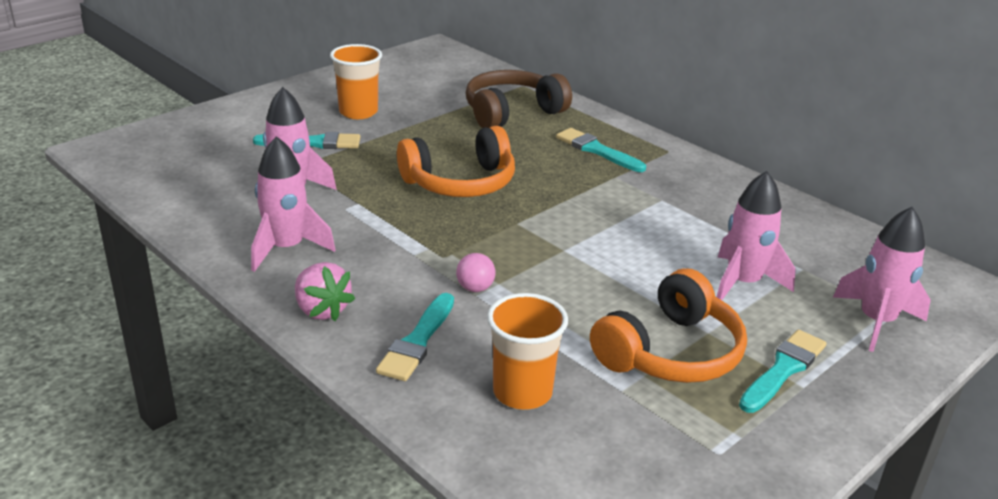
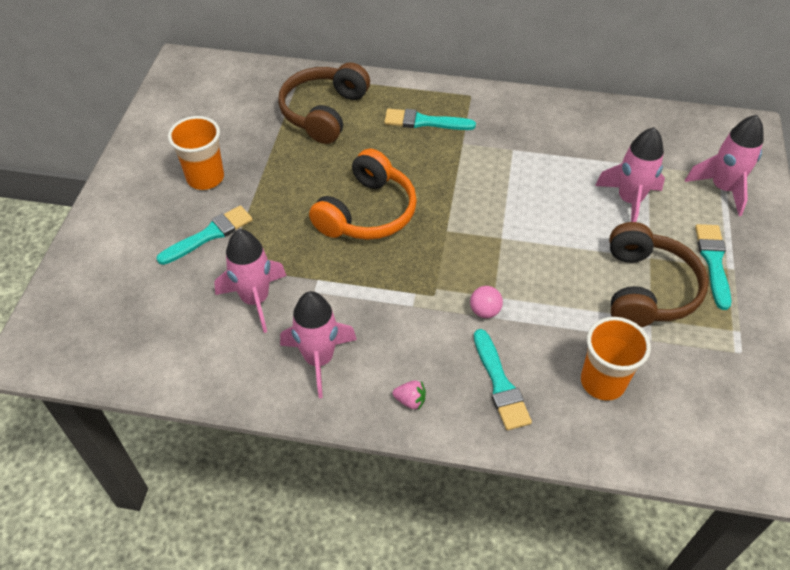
camera: 35 degrees left, 20 degrees up
(321, 310) = (410, 400): pink strawberry -> pink strawberry, size x0.58
(671, 352) = (647, 289): orange headphones -> brown headphones

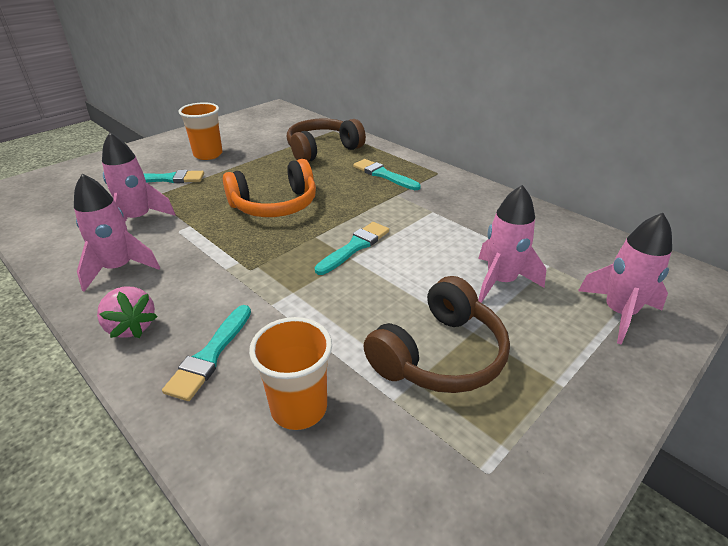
camera: 35 degrees right, 15 degrees down
(410, 400) = (131, 327): pink strawberry -> pink strawberry, size x1.73
(484, 311) = (271, 298): pink ball -> none
(713, 262) = (542, 368): turquoise brush -> turquoise brush (354, 247)

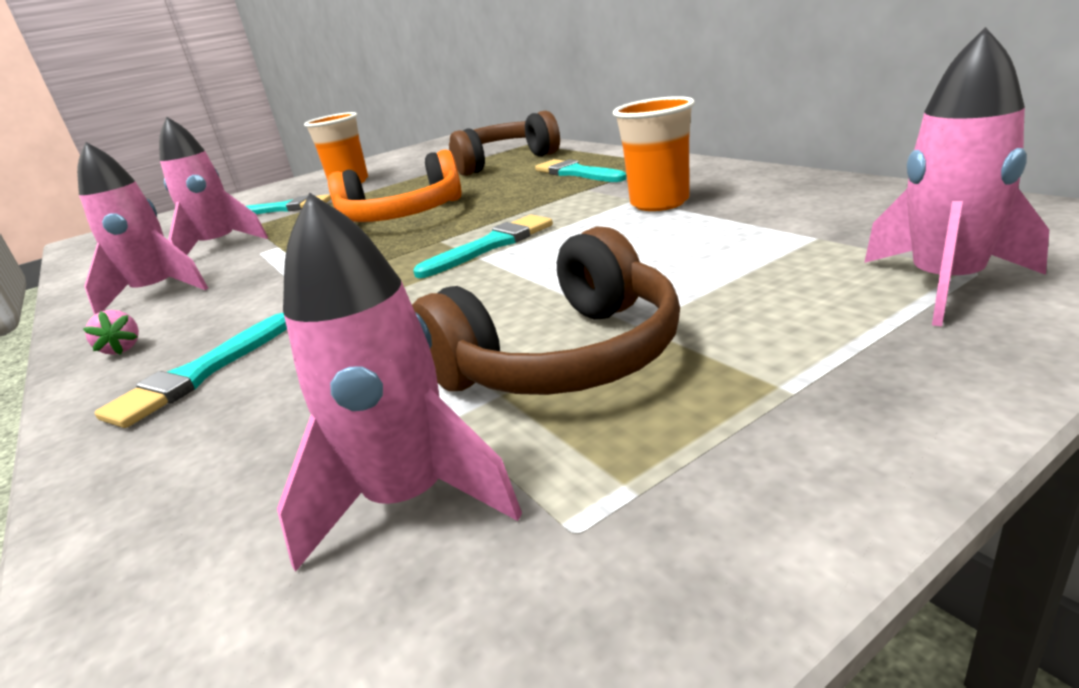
camera: 15 degrees right, 10 degrees down
(131, 327) = (122, 349): pink strawberry -> pink strawberry, size x0.58
(299, 408) = (282, 434): orange cup -> orange cup (659, 203)
(501, 281) = (717, 262): pink rocket -> pink rocket (410, 499)

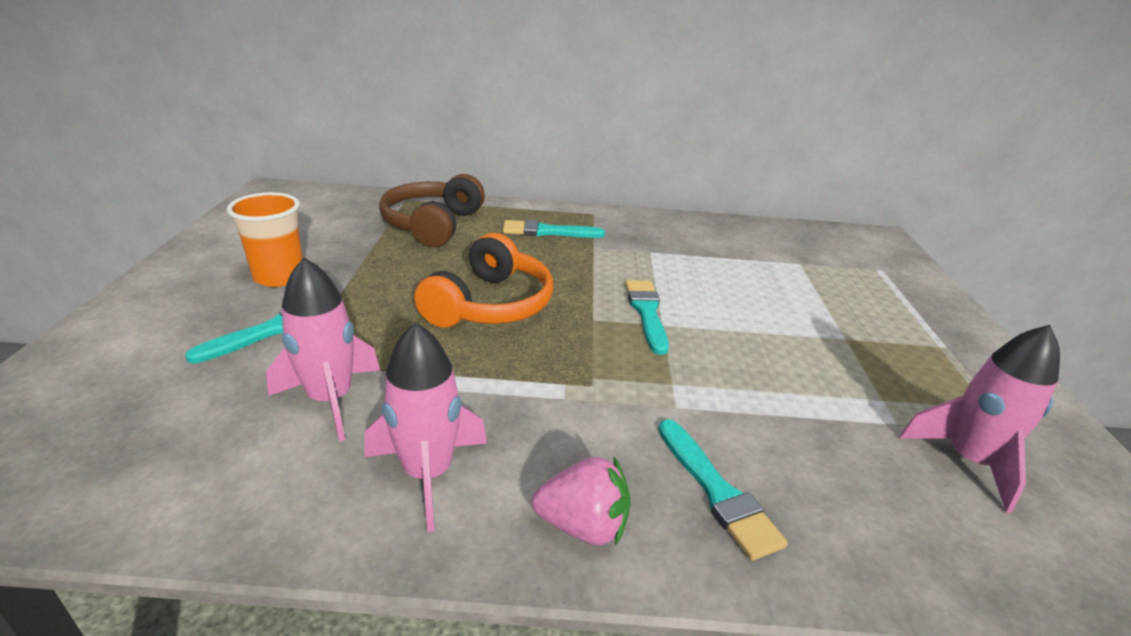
camera: 60 degrees left, 5 degrees up
(122, 349) = (583, 525): pink strawberry -> pink strawberry, size x1.73
(563, 358) = (860, 369): brown headphones -> none
(659, 203) = (674, 252): orange cup -> none
(945, 284) = (886, 279): pink rocket -> none

